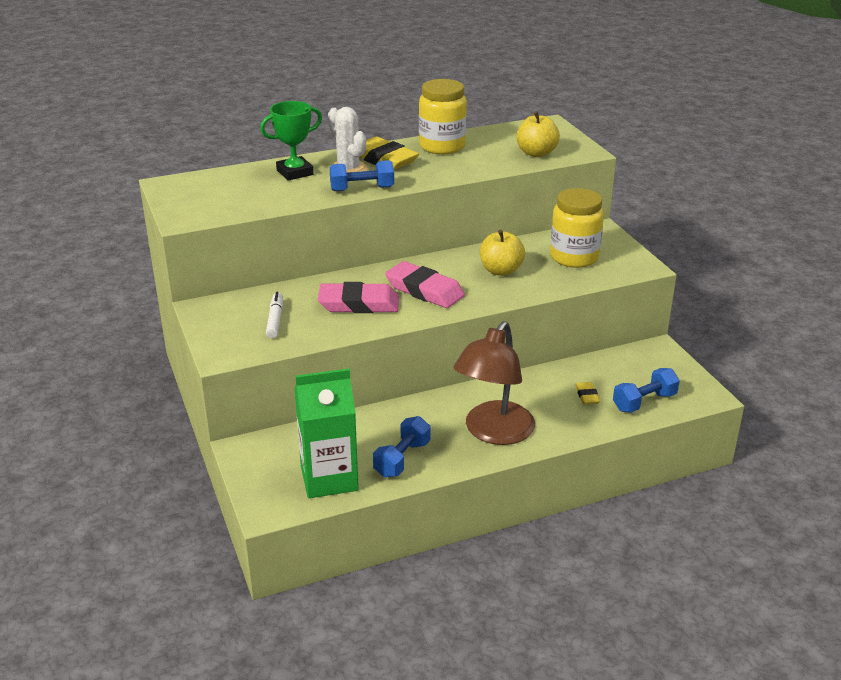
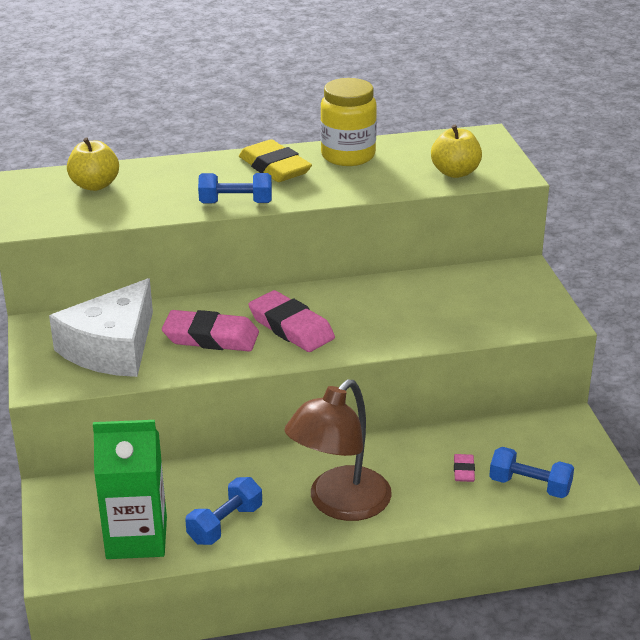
camera: 10 degrees right, 0 degrees up
(275, 320) = (112, 348): white marker -> white cheese
(295, 172) = (168, 176): green trophy -> none
(348, 169) = (229, 177): white cactus -> none
(501, 270) = (388, 311): yellow apple -> yellow apple (95, 185)
(574, 257) = (480, 301): yellow jar -> none
(587, 396) = (464, 471): yellow eraser -> pink eraser
(644, 402) = (529, 486): blue dumbbell -> blue dumbbell turned 45 degrees clockwise

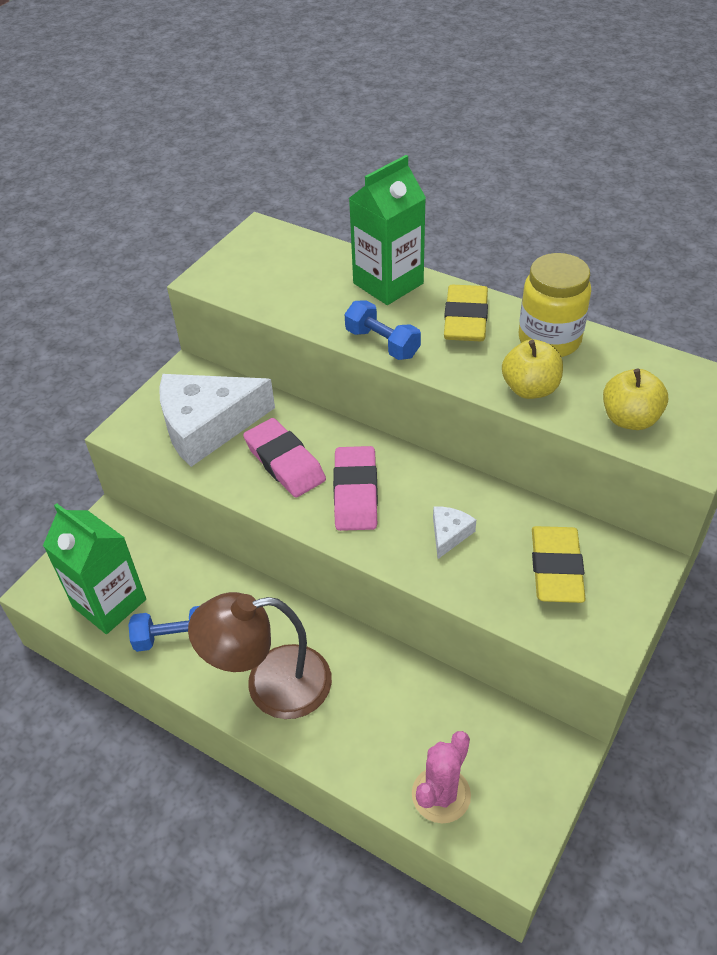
camera: 45 degrees right, 15 degrees up
(95, 185) = (301, 263): yellow apple -> yellow apple (530, 389)
(185, 170) = (388, 283): none -> green carton
(388, 316) = (449, 534): none -> white cheese
(464, 471) = (404, 731): pink eraser -> none
(477, 298) = (556, 568): none -> yellow eraser
(529, 486) = (441, 795): blue dumbbell -> pink cactus

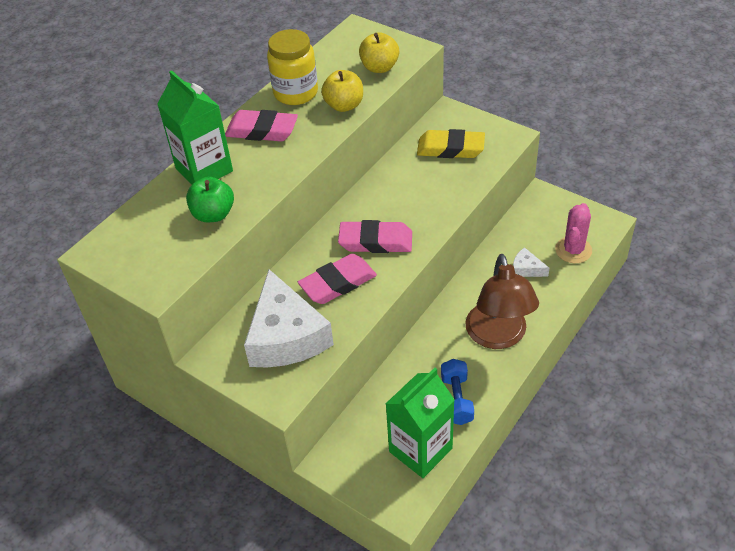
camera: 85 degrees left, 0 degrees up
(313, 301) = (213, 214): none -> green apple
(382, 343) = (279, 174): blue dumbbell -> none
(441, 795) = (573, 250): pink cactus -> pink cactus turned 75 degrees clockwise
(449, 534) = (419, 194): white cheese -> white cheese (526, 269)
(465, 319) = (262, 130): yellow eraser -> pink eraser

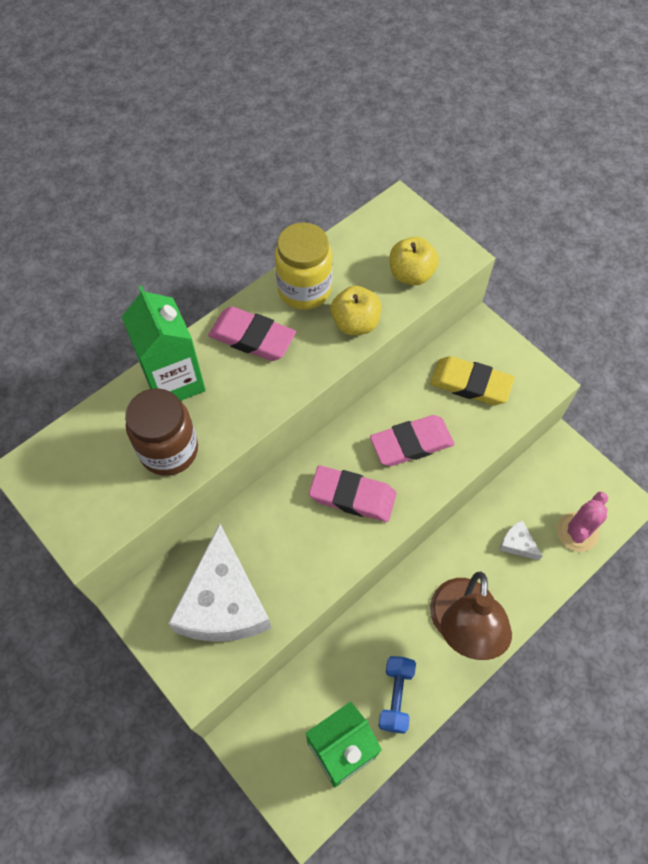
camera: 10 degrees right, 15 degrees up
(213, 214) = (169, 450): green apple -> brown jar
(338, 283) = (296, 544): pink eraser -> pink eraser (411, 443)

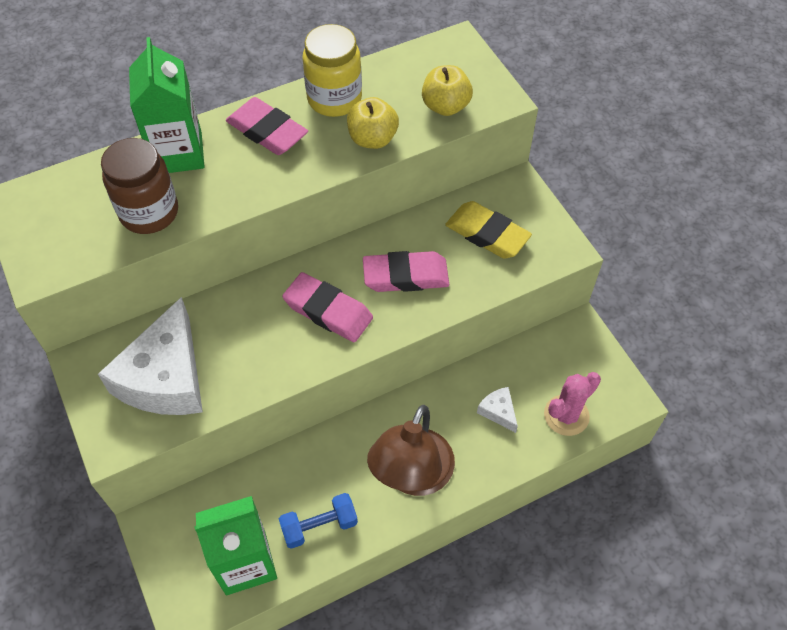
camera: 15 degrees right, 5 degrees down
(396, 696) = (319, 526): blue dumbbell -> blue dumbbell turned 45 degrees clockwise

